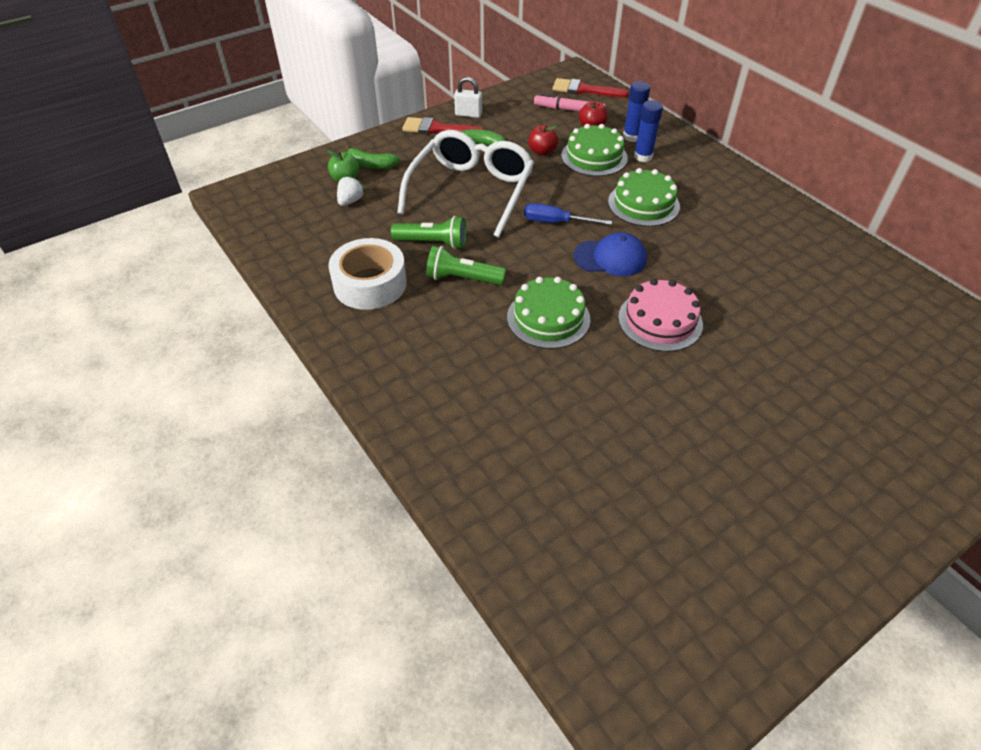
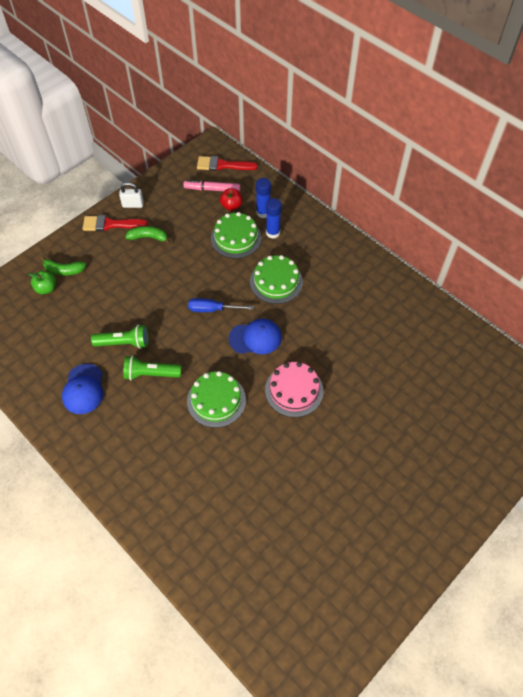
camera: 10 degrees left, 10 degrees up
(350, 201) = (54, 310): white strawberry -> none
(370, 284) = (83, 389): white tape -> blue cap
(471, 191) = (146, 287): white glasses -> none
(542, 151) = (195, 238): red apple -> none

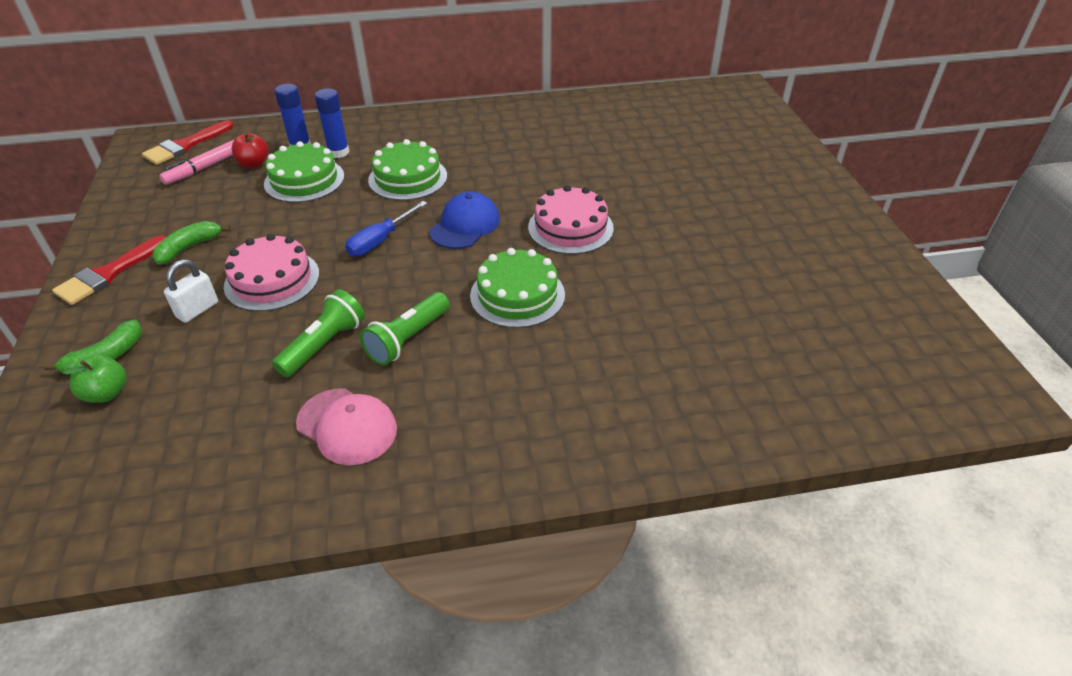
camera: 55 degrees left, 15 degrees down
(83, 389) = (347, 426): blue cap -> pink cap
(133, 205) = (114, 239): white padlock -> white padlock (197, 310)
(151, 288) = (272, 280): none -> pink cake

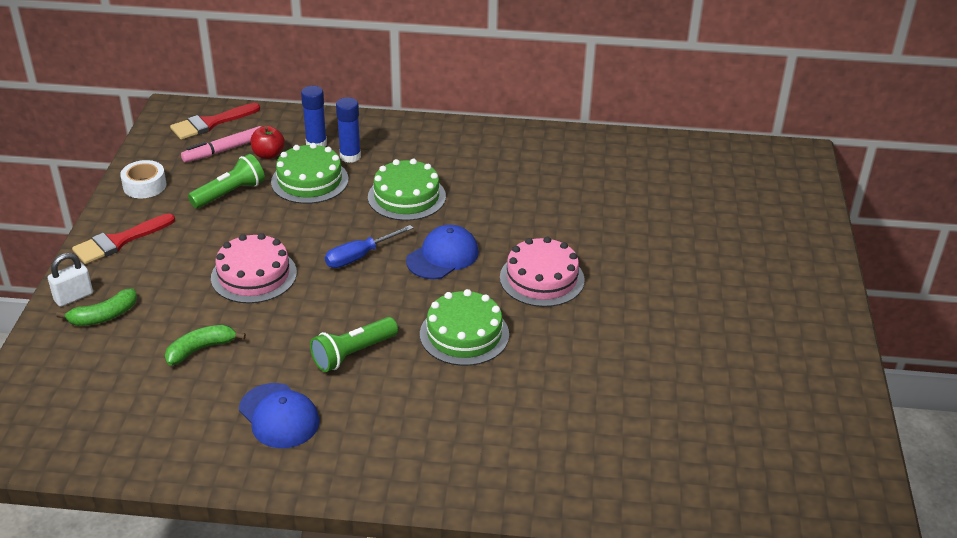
camera: 15 degrees right, 5 degrees down
(107, 393) = (99, 346): green apple -> none
(126, 214) = (144, 185): none -> white tape
(189, 248) = (191, 230): green banana -> green banana (200, 349)
(197, 310) = (185, 290): white padlock -> white padlock (73, 297)
(324, 345) = (281, 343): green flashlight -> green flashlight (230, 193)
(347, 426) = (279, 416): pink cap -> blue cap

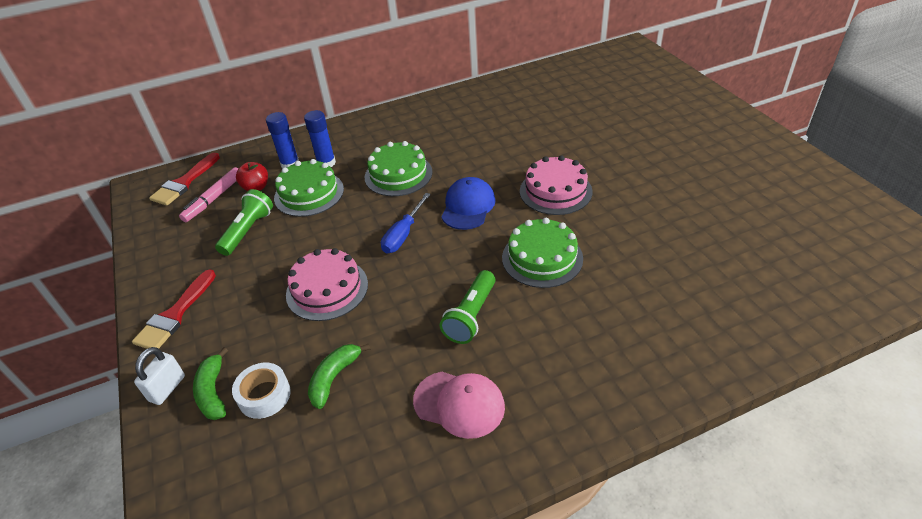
camera: 25 degrees left, 5 degrees up
(104, 316) = (213, 392): green banana -> green banana turned 135 degrees clockwise
(144, 185) = (162, 256): white tape -> white tape (264, 395)
(279, 416) = (459, 404): blue cap -> pink cap

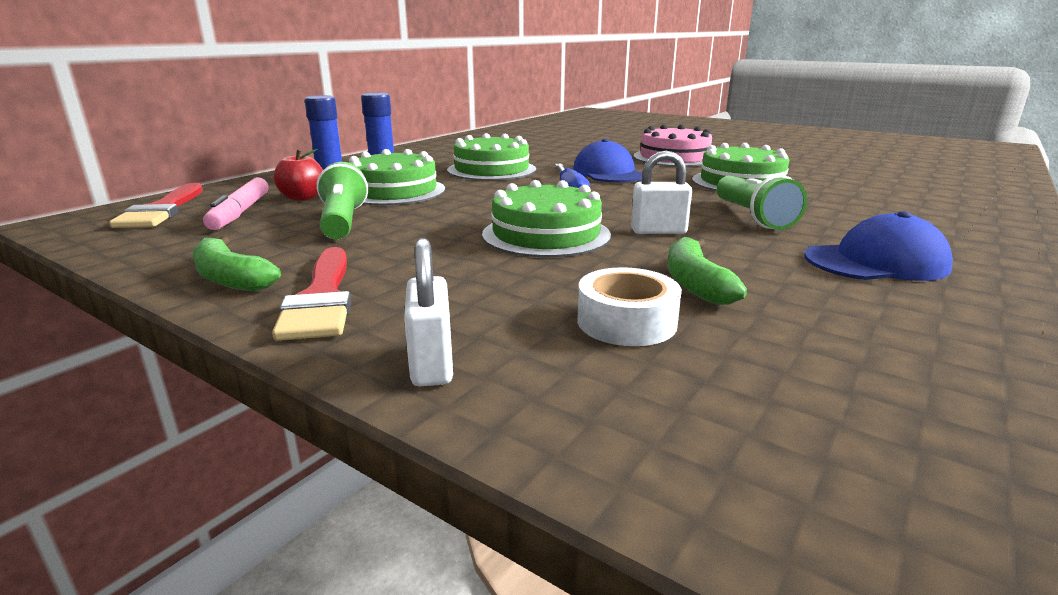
camera: 35 degrees left, 20 degrees down
(213, 392) = (532, 343): green banana -> green banana (231, 279)
(327, 289) = (546, 234): pink cake -> green cake
(390, 311) = (658, 231): none -> white padlock
(459, 404) = (876, 262): pink cap -> blue cap

